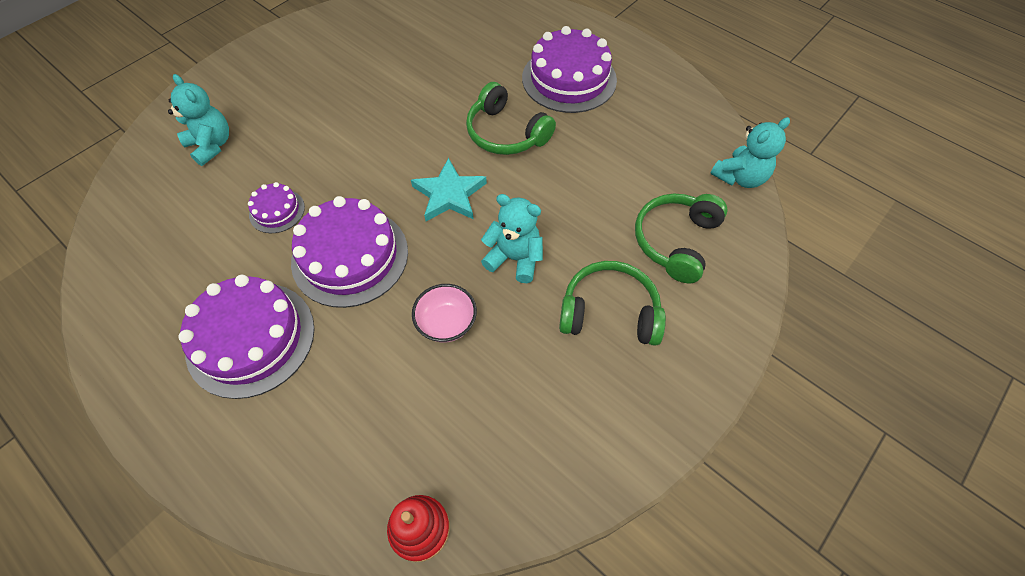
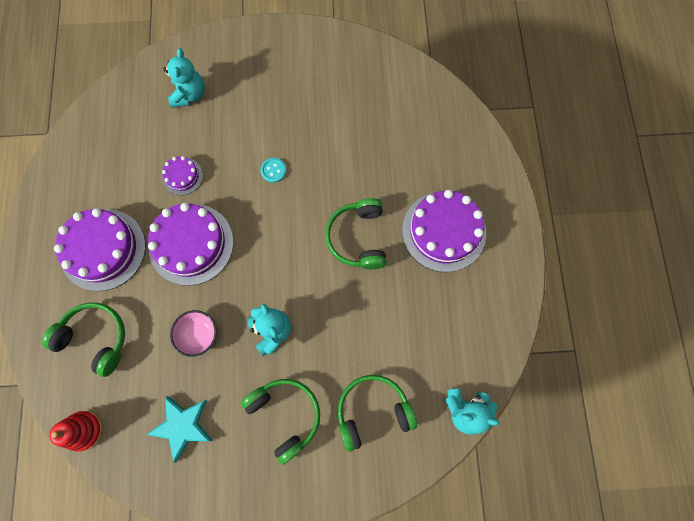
camera: 45 degrees right, 15 degrees up
(333, 426) = (95, 338): none -> green headphones
(369, 142) = (273, 170): none -> turquoise button
(449, 194) = (281, 252): turquoise star -> turquoise star (183, 426)

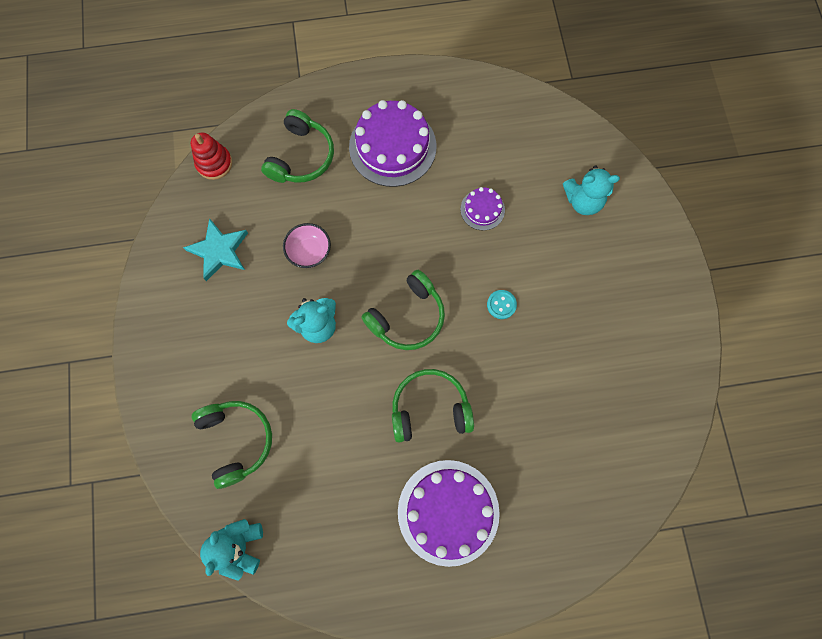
camera: 85 degrees right, 0 degrees up
(191, 244) = (406, 230): purple cake -> none
(285, 415) = (231, 349): green headphones -> green headphones (407, 317)

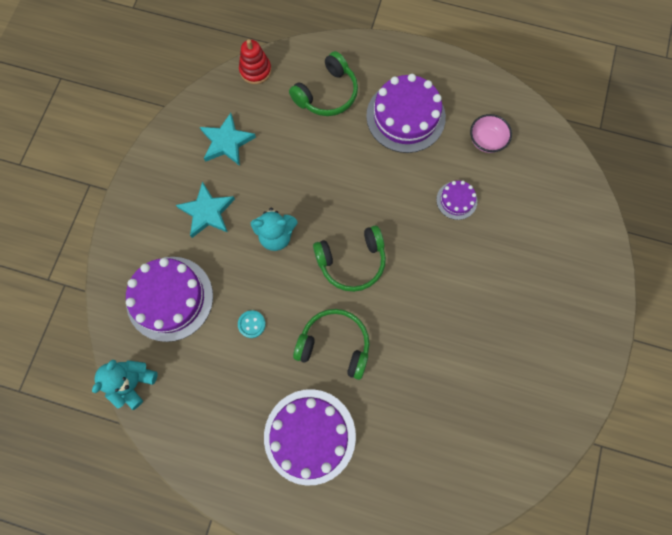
camera: 25 degrees right, 0 degrees up
(233, 333) = (207, 212): none -> turquoise star
(236, 440) = (170, 298): green headphones -> purple cake
(309, 252) = (297, 173): pink bowl -> pink bowl (486, 140)
(501, 305) = (435, 286): turquoise button -> turquoise button (251, 324)
(583, 201) = (547, 230): turquoise teddy bear -> none

